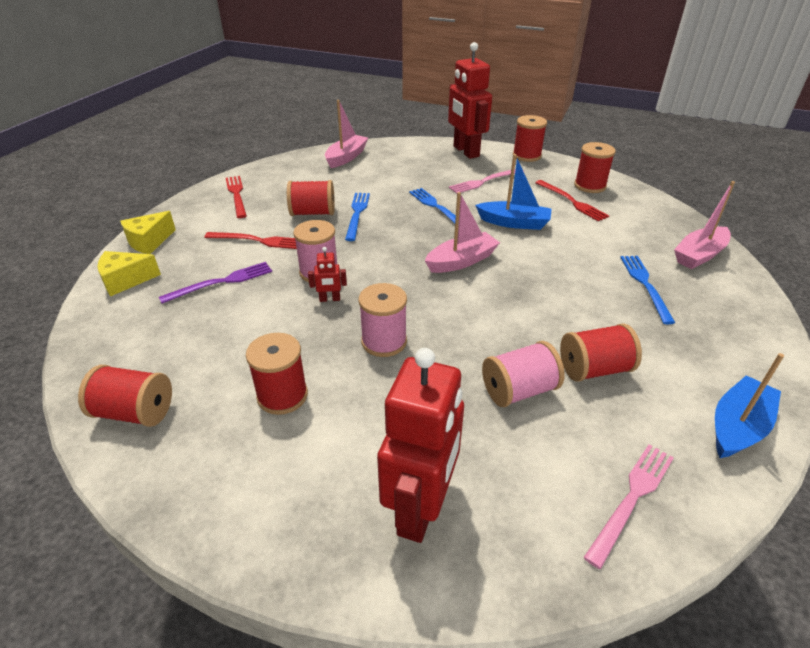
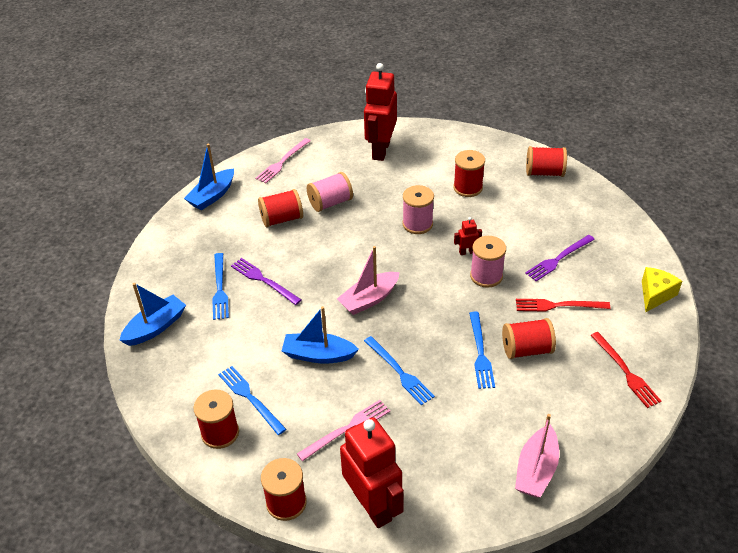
camera: 175 degrees right, 5 degrees up
(126, 280) = (634, 253): yellow cheese -> none
(572, 201) = (250, 398): red fork -> blue fork
(592, 289) = (264, 280): none -> purple fork
(699, 255) = (155, 327): pink boat -> blue boat

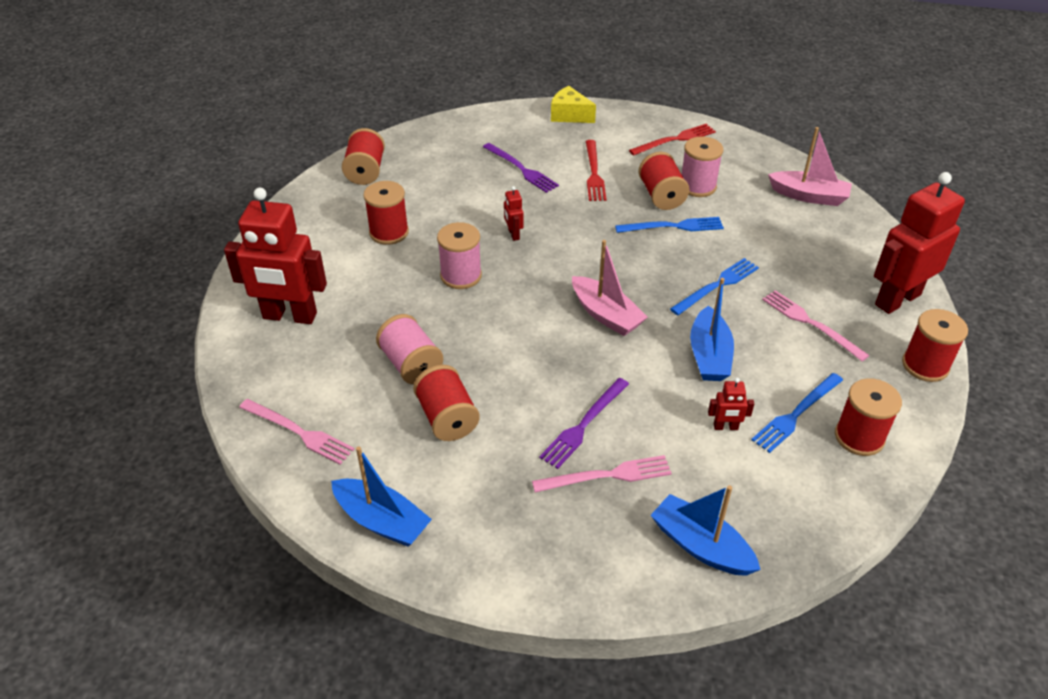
camera: 95 degrees left, 0 degrees up
(220, 288) = (607, 475): blue fork -> pink fork
(246, 354) = (725, 427): none -> red robot
(486, 276) = (553, 220): pink spool -> pink spool (697, 186)

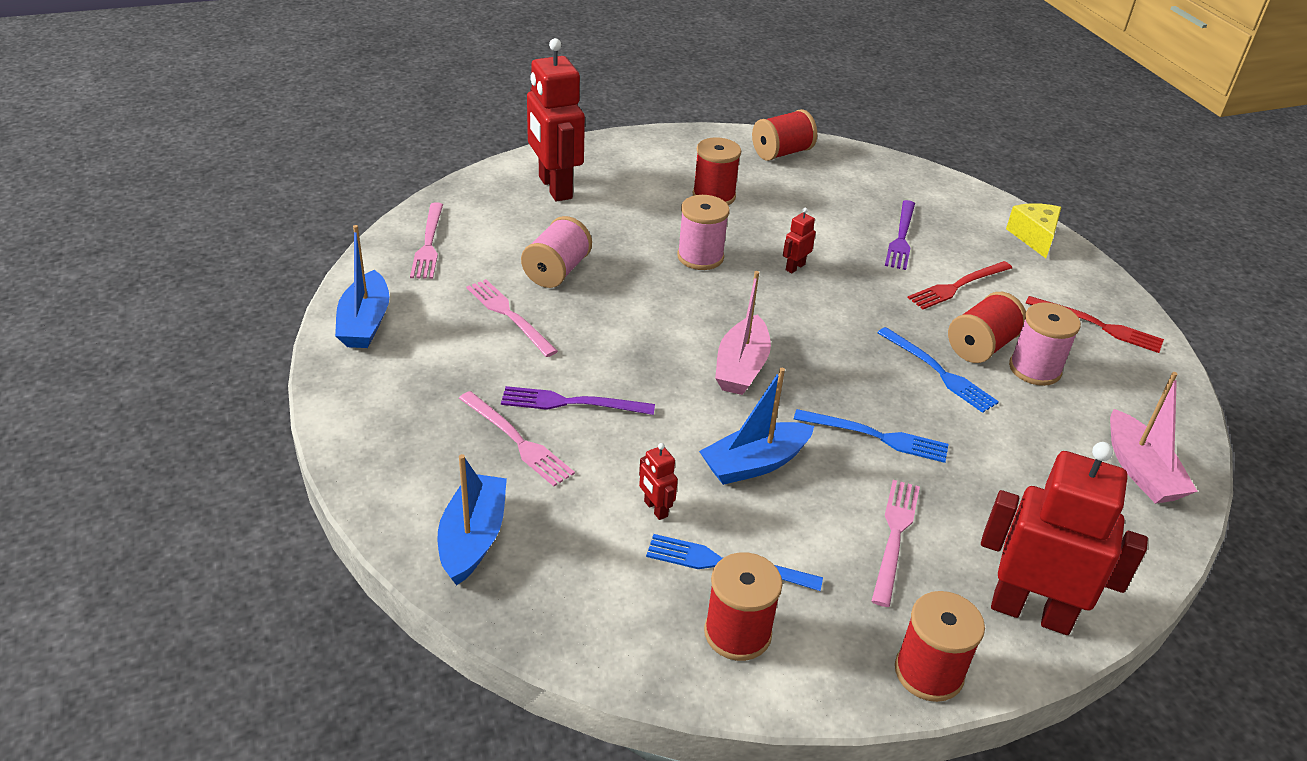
camera: 55 degrees right, 5 degrees down
(447, 418) = (509, 315): red spool -> pink fork

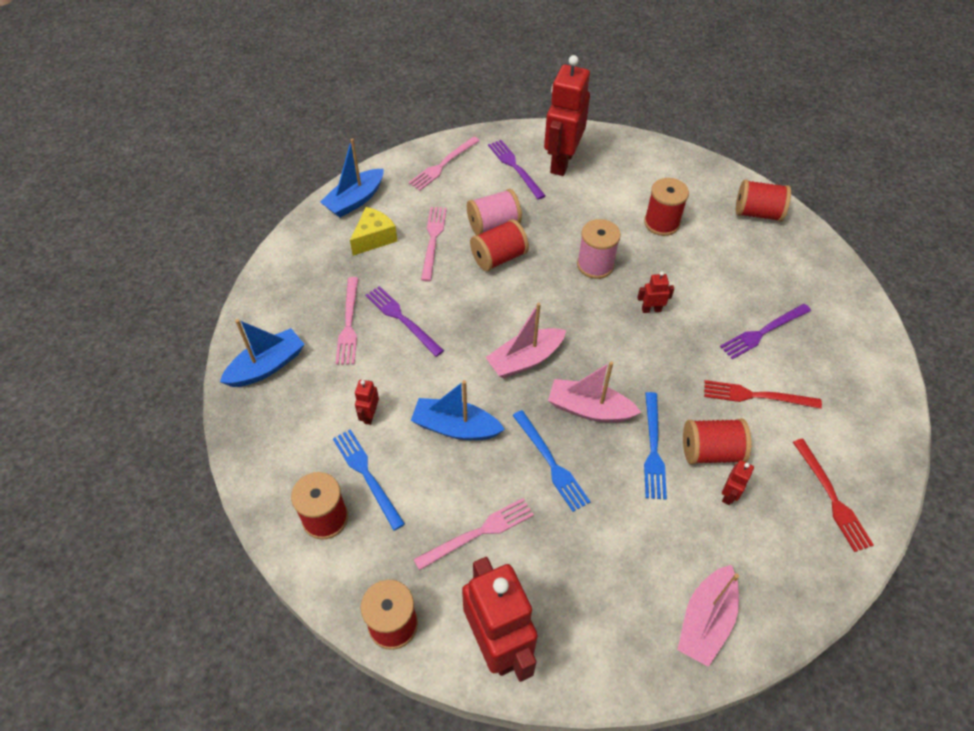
camera: 45 degrees right, 15 degrees up
(512, 212) = (515, 167): none -> purple fork
(600, 296) = (498, 257): none -> red spool
(849, 374) = (589, 409): none -> pink boat
(1034, 237) = (879, 395): yellow cheese -> yellow cheese (374, 238)
(1034, 369) = (729, 495): pink spool -> red robot

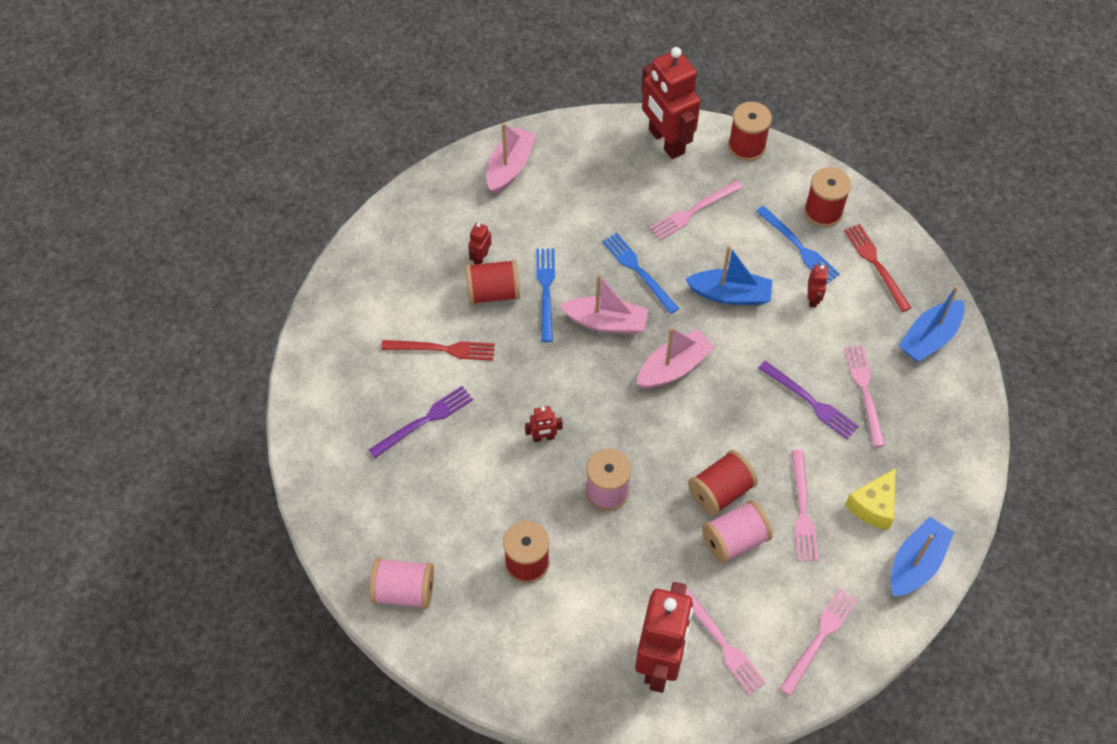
camera: 175 degrees right, 5 degrees up
(515, 167) = (722, 643): purple fork -> pink fork
(757, 213) = (404, 591): red spool -> pink spool
(832, 497) = (391, 262): red fork -> red fork (876, 264)

